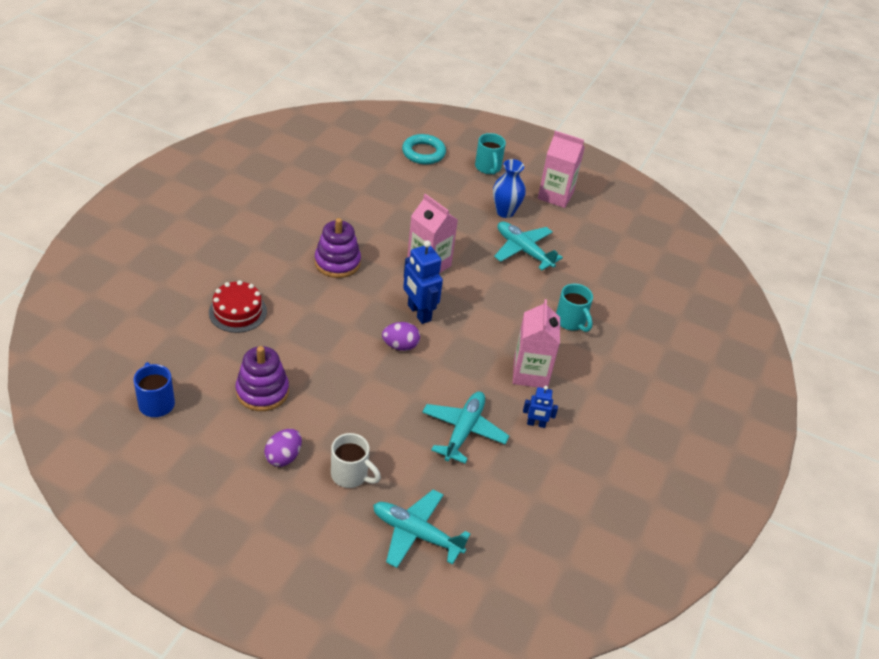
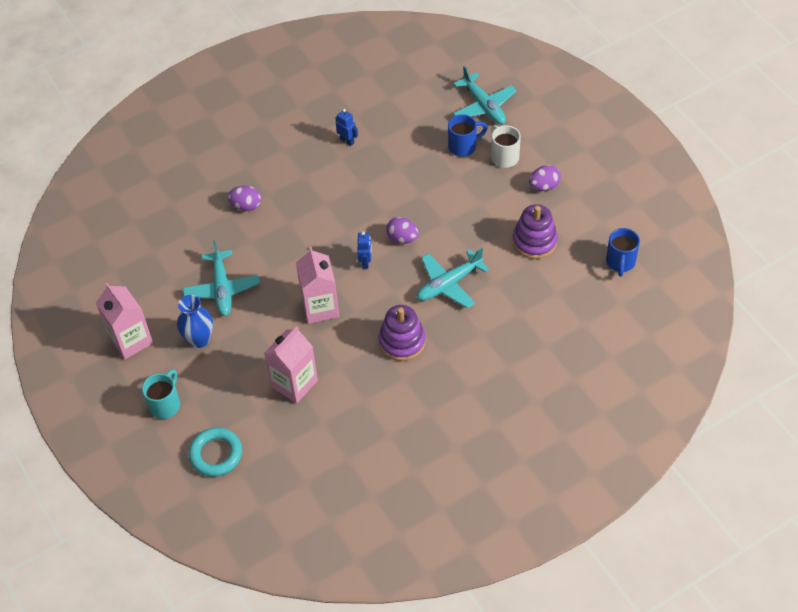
camera: 140 degrees left, 10 degrees up
(238, 312) = (519, 322): red cake -> none
(405, 469) = (463, 146): none -> blue mug
(418, 313) = (365, 262): blue robot -> blue robot, size x0.56
(464, 431) = (403, 156): turquoise plane -> turquoise plane (448, 284)
(530, 373) = (318, 177): pink carton -> pink carton (294, 383)
(571, 322) = (246, 206): turquoise mug -> purple egg

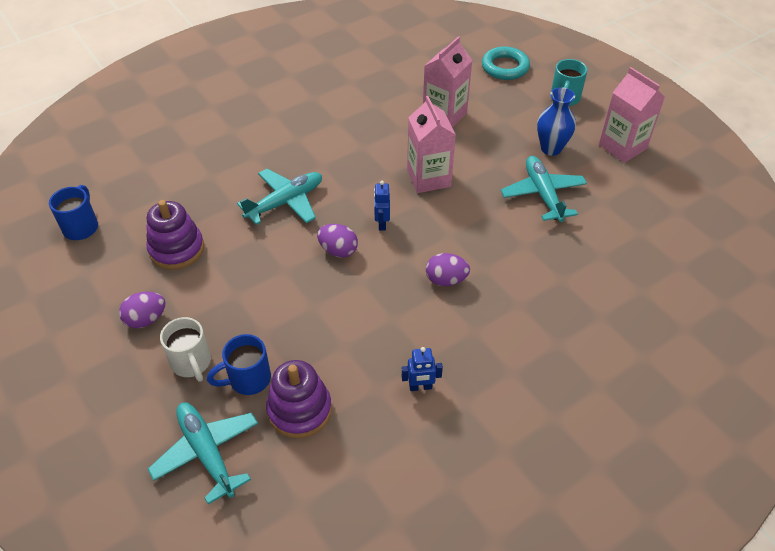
camera: 175 degrees right, 5 degrees down
(246, 206) = (543, 288): purple egg -> purple egg (446, 280)
(347, 141) = (420, 387): blue robot -> blue robot turned 45 degrees counterclockwise
(402, 341) = (339, 149): purple stacking toy -> purple stacking toy (299, 410)

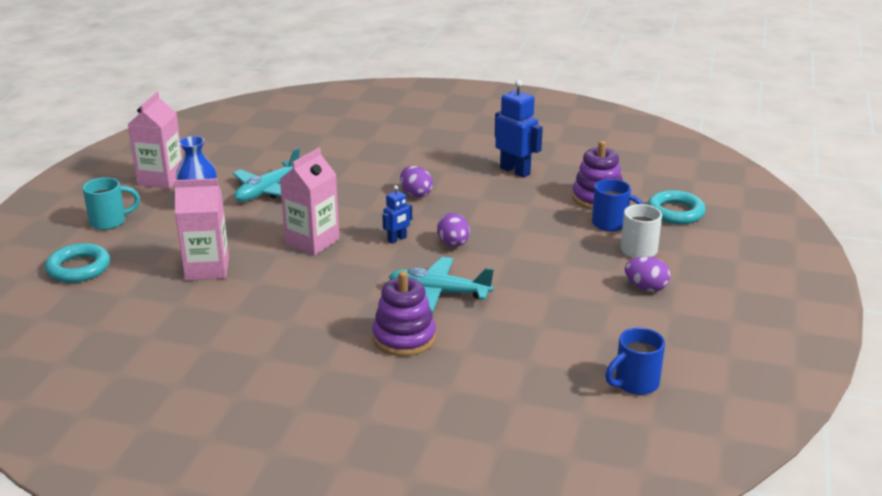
camera: 130 degrees left, 20 degrees down
(177, 249) = (570, 315): purple stacking toy -> purple stacking toy (404, 338)
(207, 452) = (675, 212): turquoise plane -> turquoise ring
(420, 387) = (515, 171): blue robot -> blue robot, size x1.80

